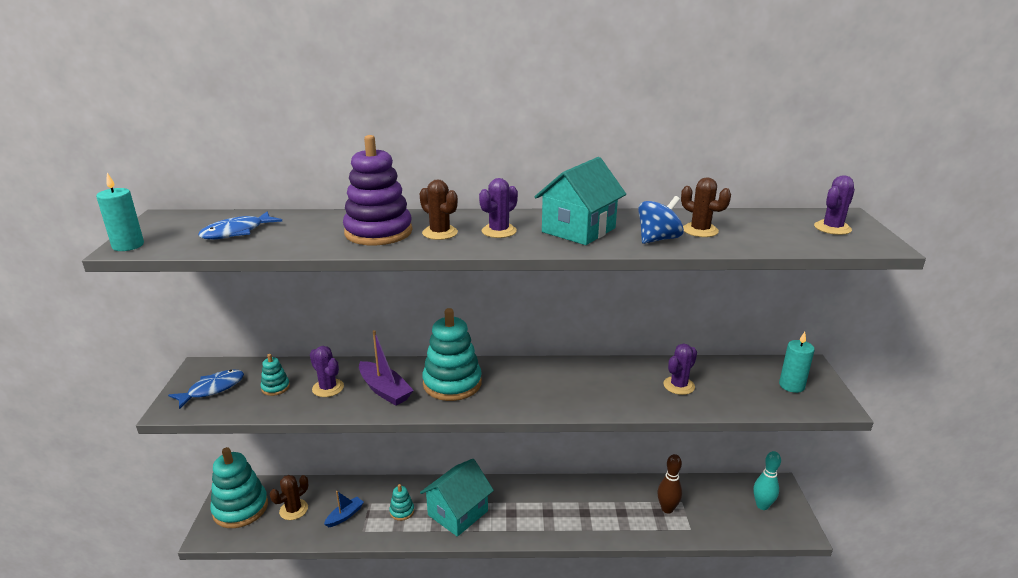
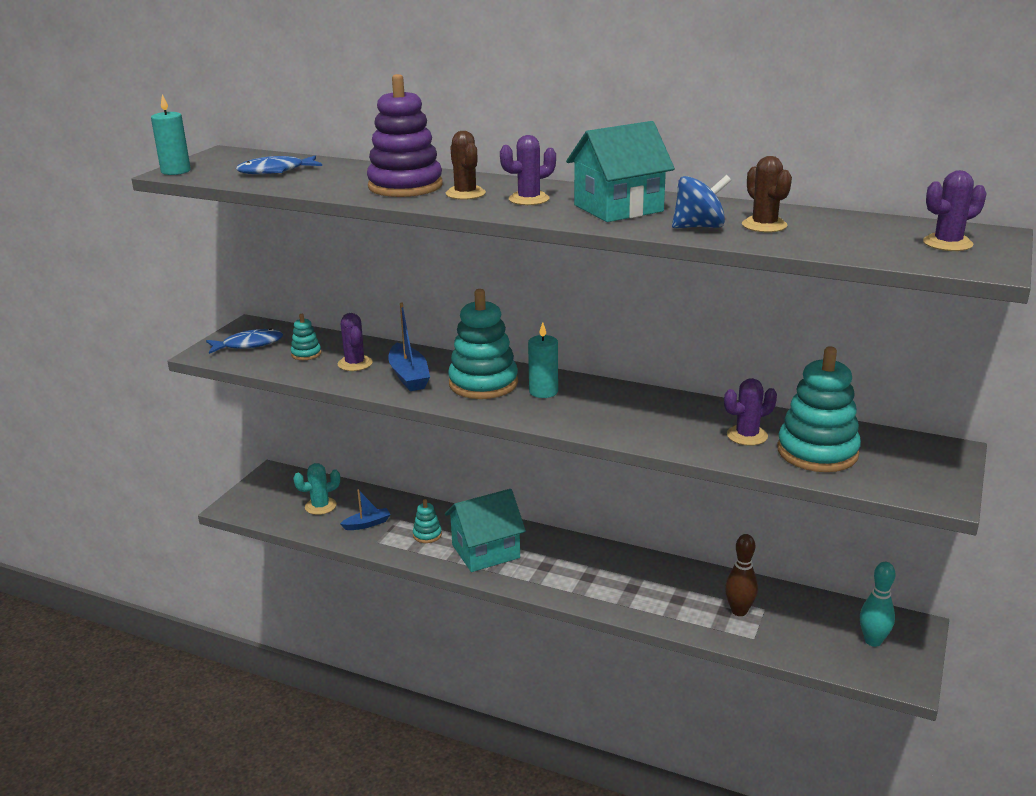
camera: 25 degrees right, 0 degrees up
(240, 508) = (272, 492): turquoise stacking toy -> turquoise stacking toy (817, 452)
(293, 510) = (320, 506): brown cactus -> turquoise cactus
(385, 390) = (409, 376): purple boat -> blue boat
(791, 385) = (901, 465): turquoise candle -> turquoise candle (543, 391)

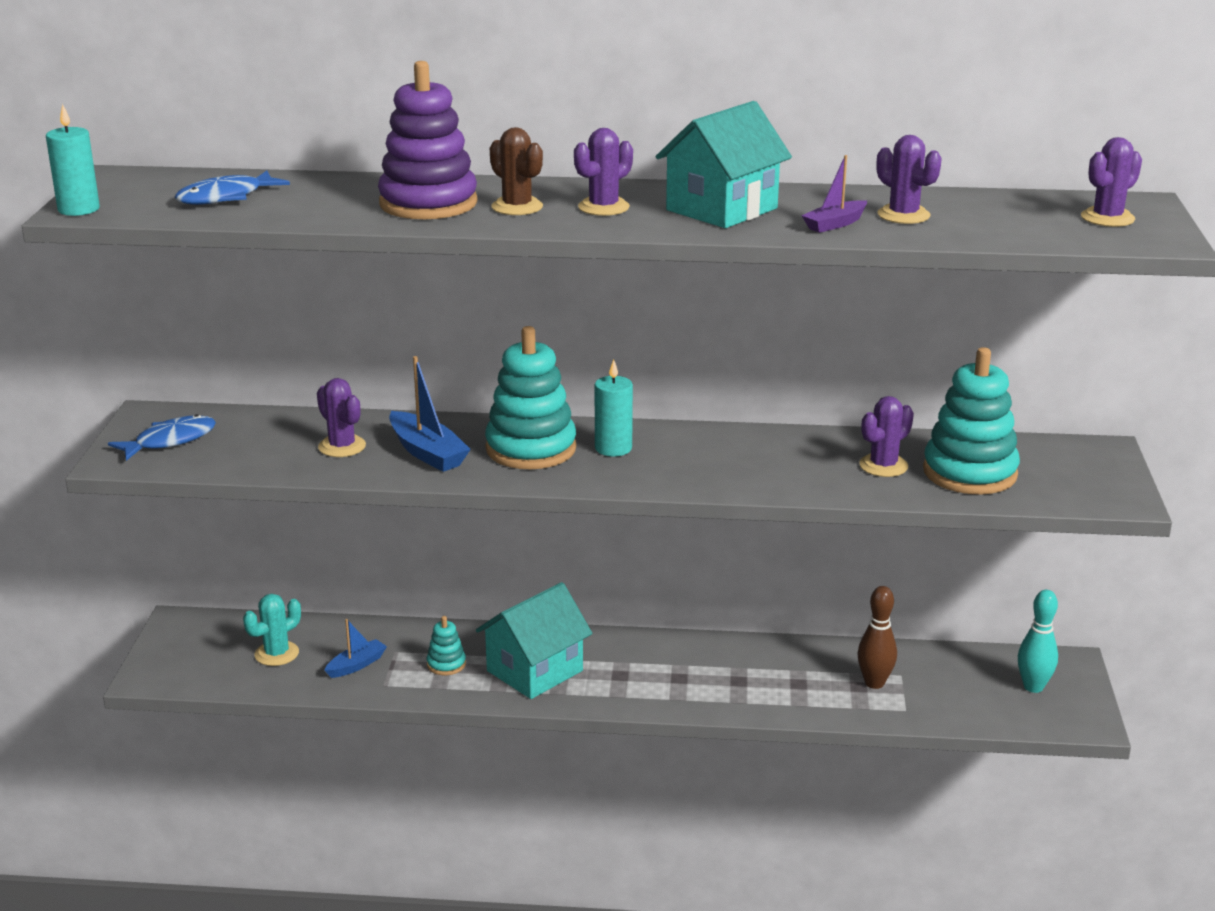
camera: 20 degrees left, 0 degrees up
(306, 354) = (263, 443): turquoise stacking toy -> none
(699, 227) = (835, 224): blue spinning top -> purple boat
(764, 225) = (903, 215): brown cactus -> purple cactus

